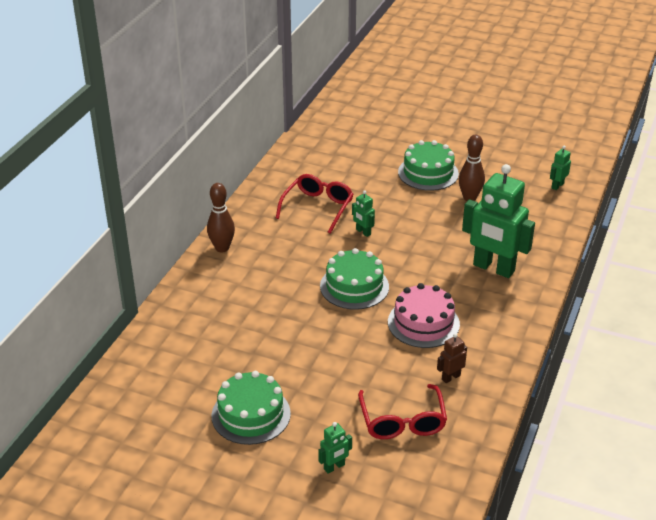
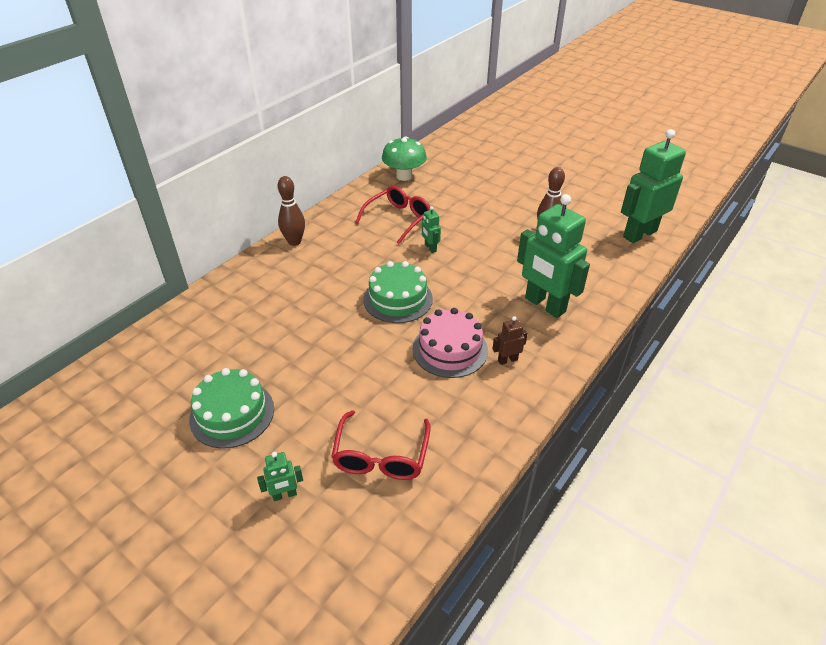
camera: 15 degrees right, 5 degrees up
(302, 160) = (404, 176): none -> green mushroom
(428, 173) = (515, 203): green cake -> none
(450, 377) = (454, 415): brown robot -> brown robot (507, 360)
(557, 186) = (639, 234): green robot -> green robot, size x2.34

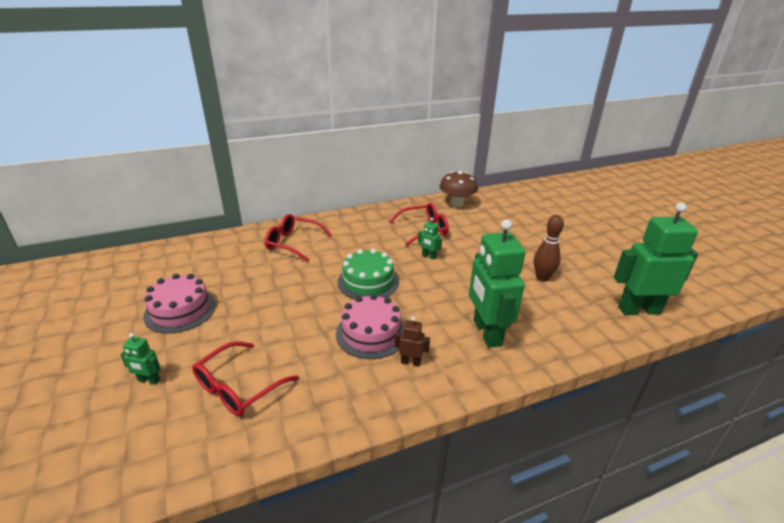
camera: 30 degrees right, 10 degrees down
(232, 413) = (180, 310): green cake -> pink cake
(275, 287) = (293, 243): none -> red glasses
(294, 241) = (335, 220): brown bowling pin -> none
(404, 176) = (456, 204): green mushroom -> brown mushroom
(430, 248) = (428, 256): green robot -> green robot turned 60 degrees counterclockwise

